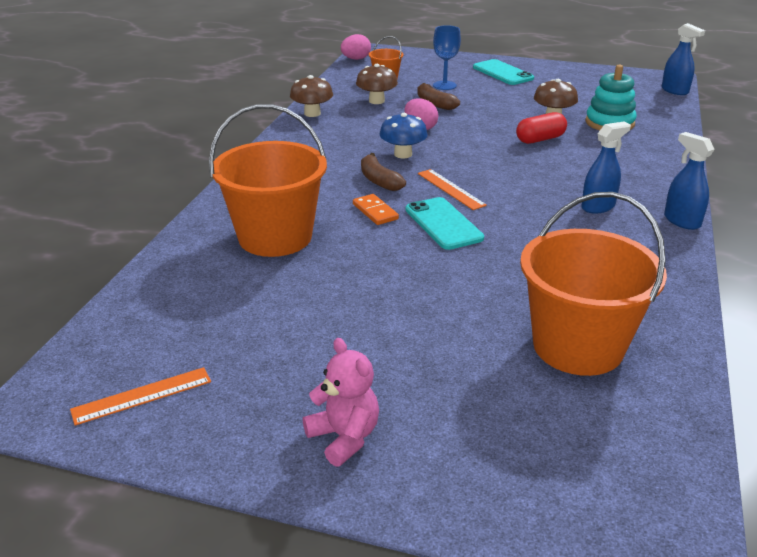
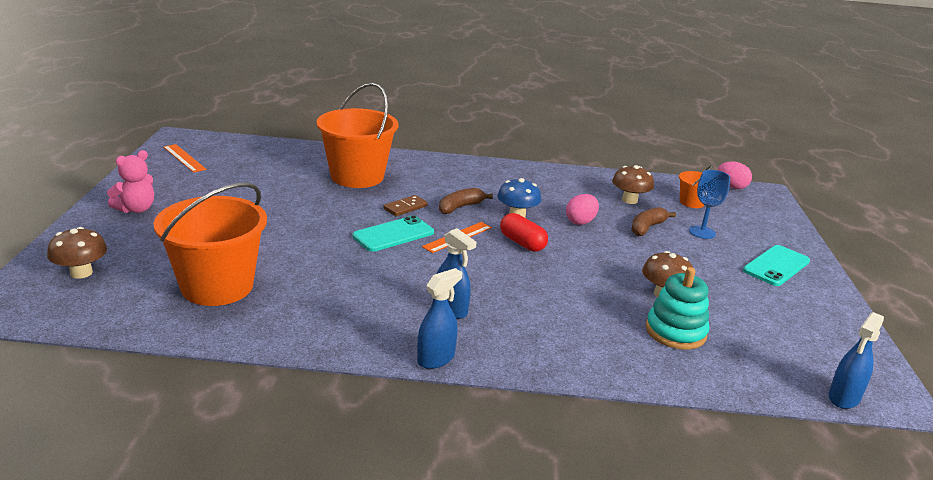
camera: 75 degrees right, 5 degrees down
(312, 113) = (578, 175): brown mushroom -> brown mushroom (81, 273)
(375, 212) = (405, 207): orange domino -> brown domino
(540, 139) = (595, 284): red capsule -> red capsule (522, 243)

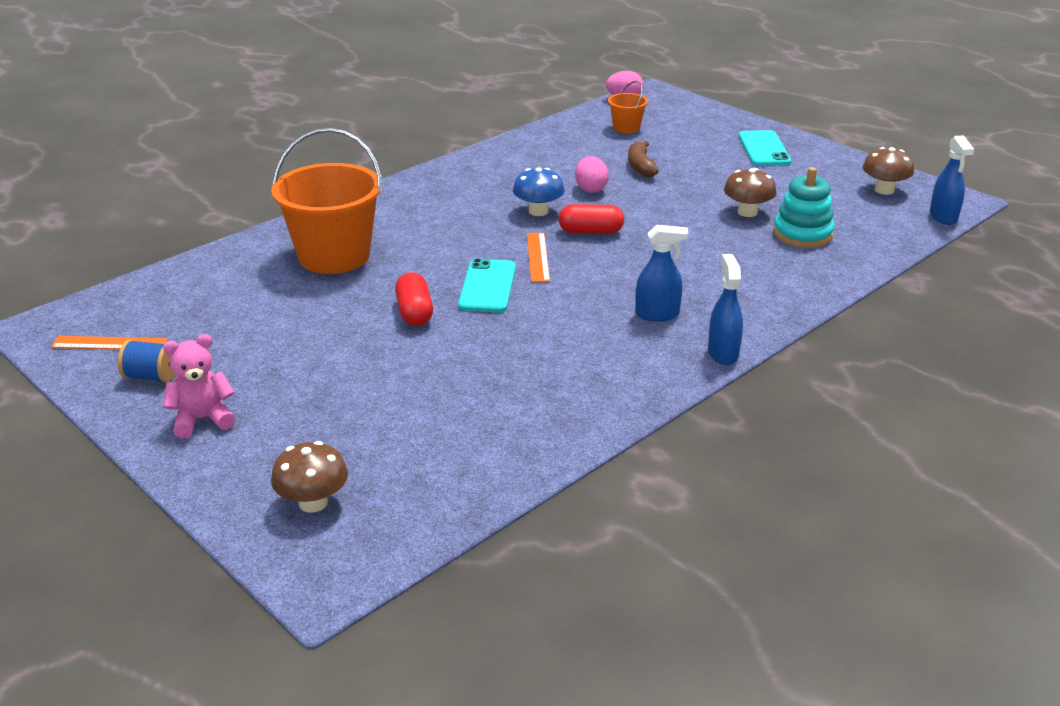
camera: 45 degrees left, 5 degrees up
(136, 209) = (202, 419): pink teddy bear -> pink teddy bear turned 105 degrees counterclockwise
(164, 180) = (151, 376): none -> blue spool
(217, 286) = (459, 422): orange bucket -> none
(328, 223) = (414, 312): none -> red capsule
(405, 207) = (442, 258): brown domino -> none
(460, 207) = (483, 231): brown banana -> none
(629, 200) = (585, 150): brown mushroom -> brown mushroom (884, 190)
(702, 232) = (678, 149): blue goblet -> none

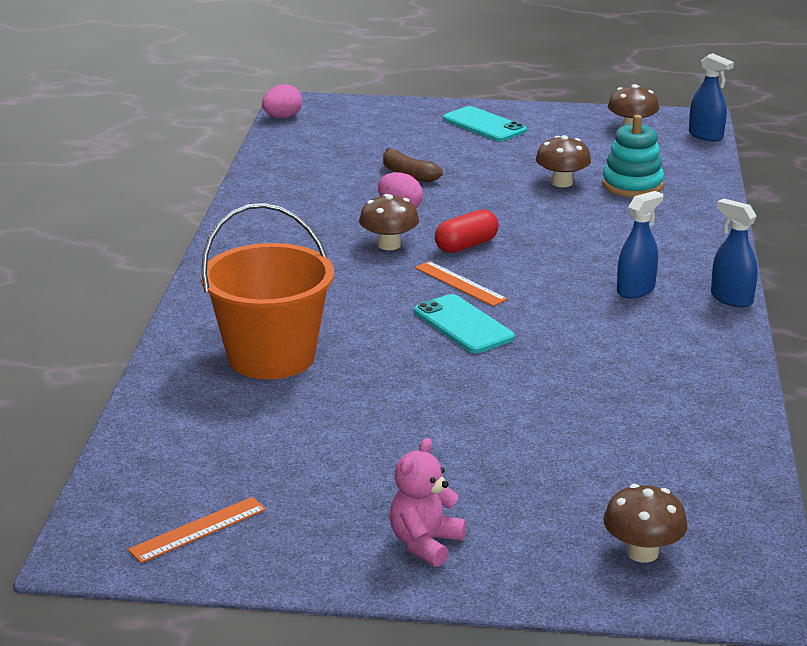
camera: 40 degrees left, 5 degrees down
(151, 376) = (302, 535): blue spool -> none
(414, 312) = (441, 372): red capsule -> none
(538, 211) = (389, 245): blue mushroom -> brown mushroom
(626, 128) = (333, 144): orange bucket -> none

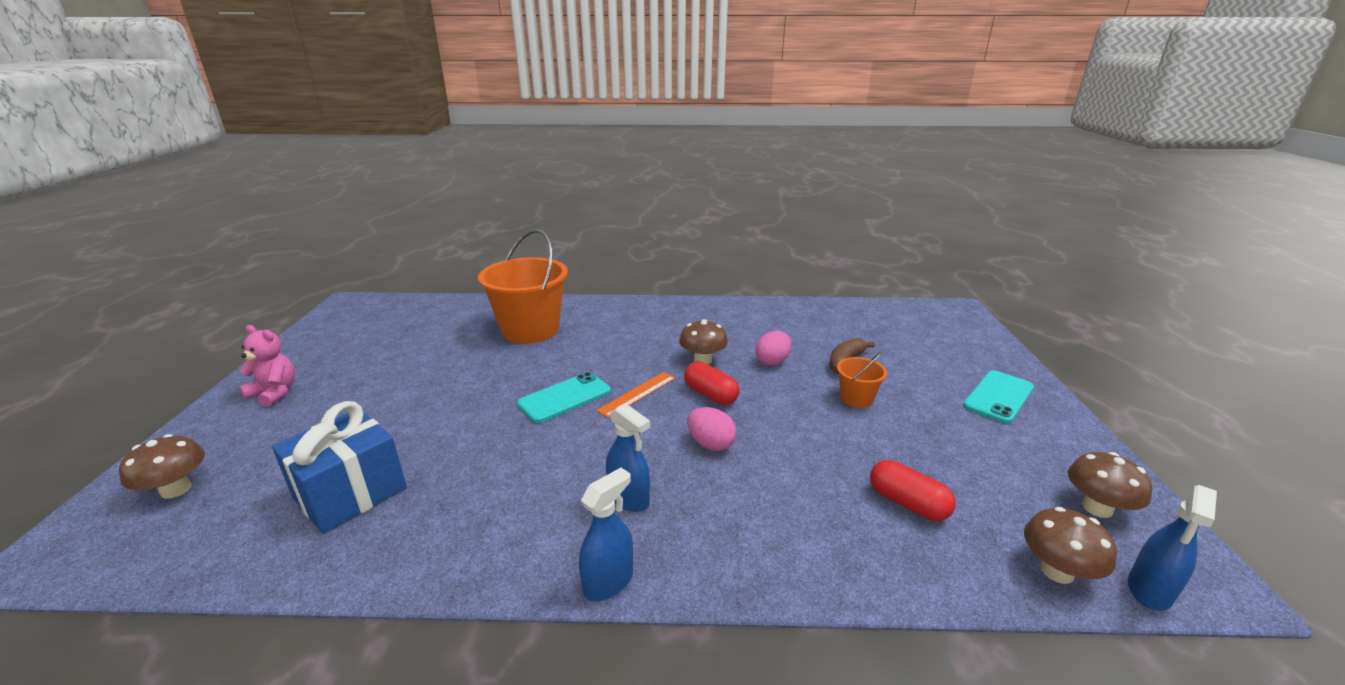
camera: 85 degrees right, 0 degrees up
(198, 529) = (347, 325): orange ruler -> none
(282, 117) = (923, 305): pink egg -> pink egg (710, 444)
(481, 180) = (856, 398): none -> orange bucket
(562, 183) = (881, 448): brown mushroom -> brown mushroom (1057, 571)
(632, 185) = (907, 503): turquoise stacking toy -> red capsule
(639, 433) = (350, 493): none -> blue gift

